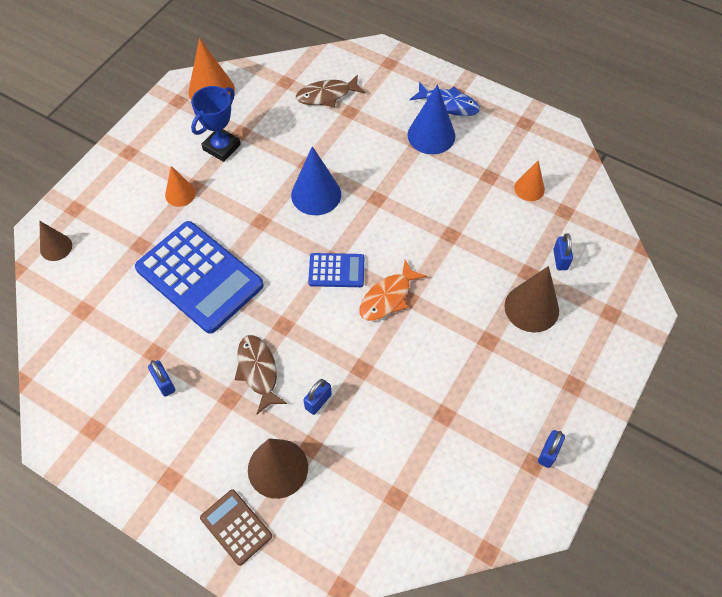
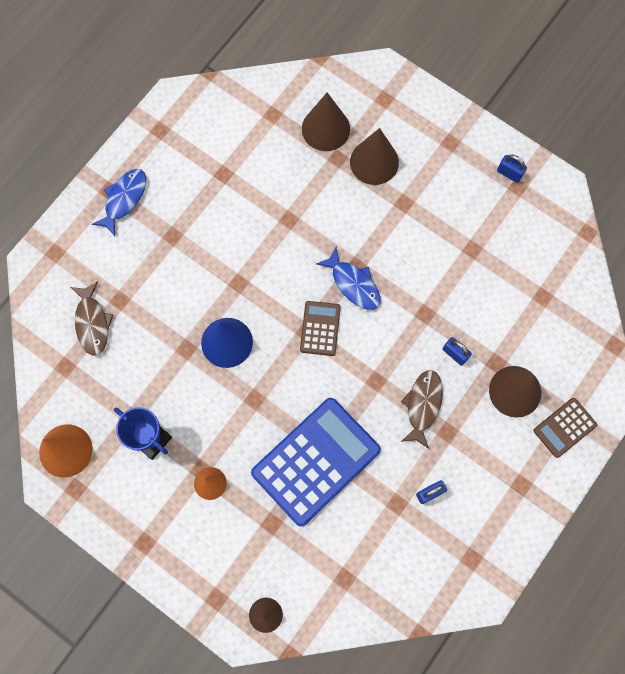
camera: 85 degrees left, 15 degrees up
(258, 371) = (422, 405): brown fish -> brown fish turned 120 degrees clockwise
(336, 270) = (320, 328): blue calculator -> brown calculator
(388, 297) = (353, 284): orange fish -> blue fish
(431, 135) = (164, 222): blue cone -> none
(529, 188) = (242, 140): orange cone -> none
(560, 259) = (325, 128): blue padlock -> brown cone

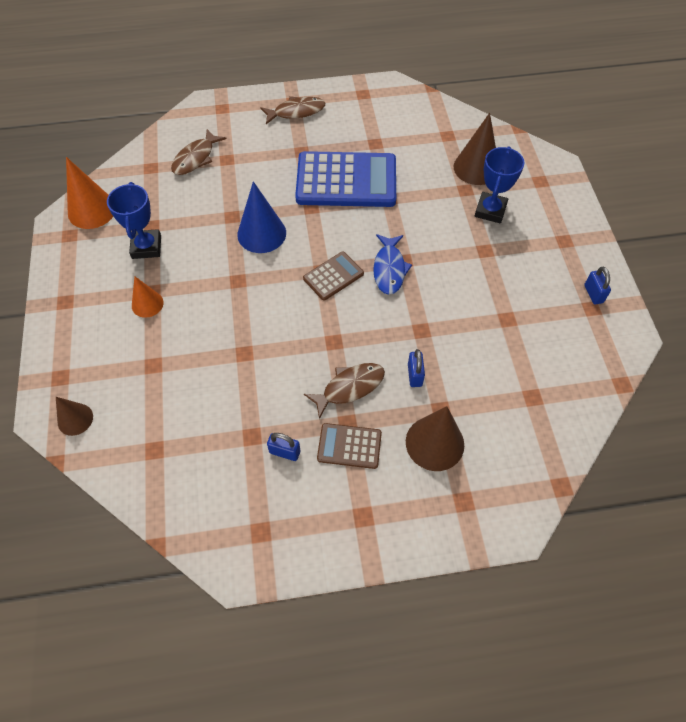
camera: 45 degrees right, 15 degrees down
(124, 199) = (296, 112): blue fish -> brown fish
(316, 461) = (230, 354): blue calculator -> blue calculator (346, 180)
(374, 162) = (490, 210): brown cone -> blue trophy
(564, 427) = (448, 508): brown calculator -> brown calculator (349, 446)

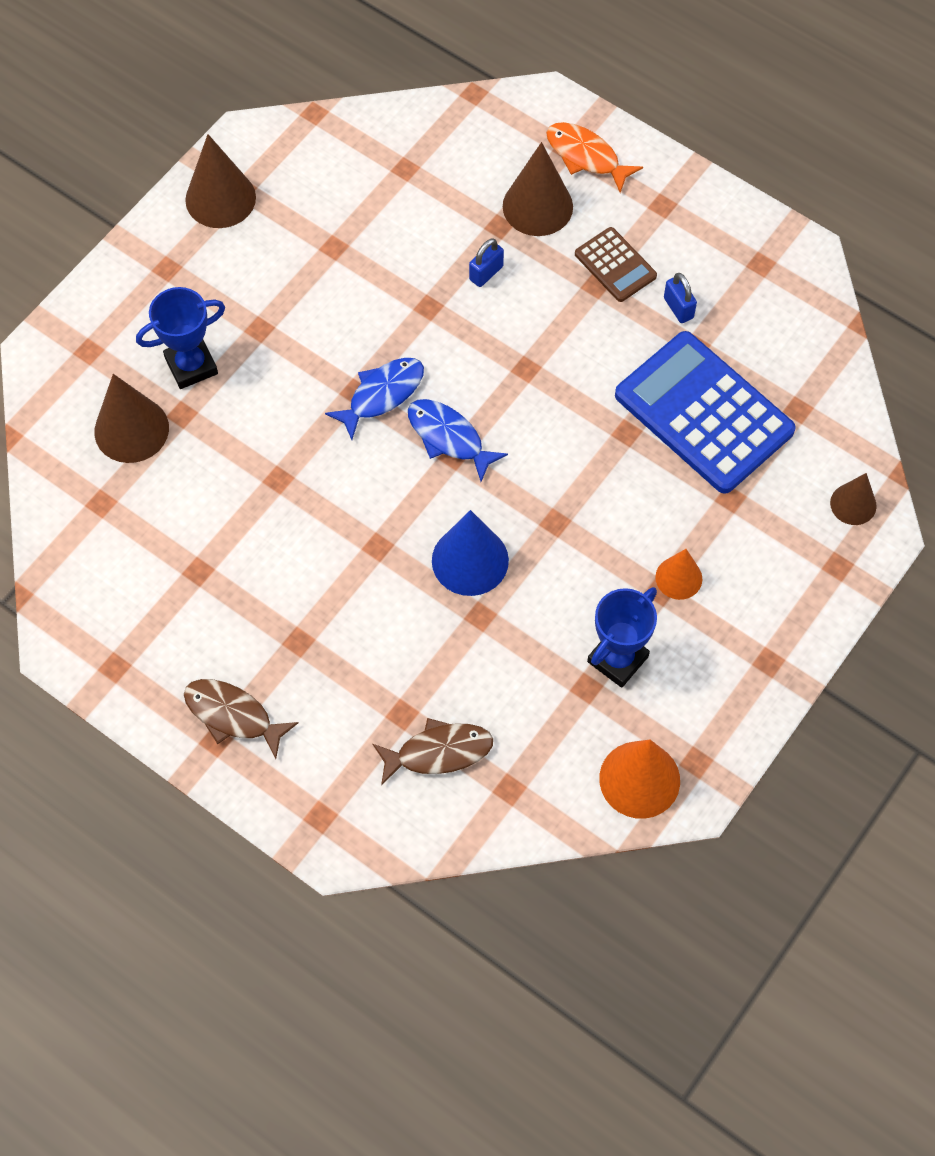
camera: 135 degrees left, 5 degrees up
(333, 276) = (449, 437): brown calculator -> blue fish
(346, 180) = (296, 547): blue calculator -> blue calculator (704, 413)
(349, 387) = (559, 313): brown fish -> none
(445, 507) = (586, 156): none -> orange fish
(593, 294) = (220, 198): blue padlock -> brown cone

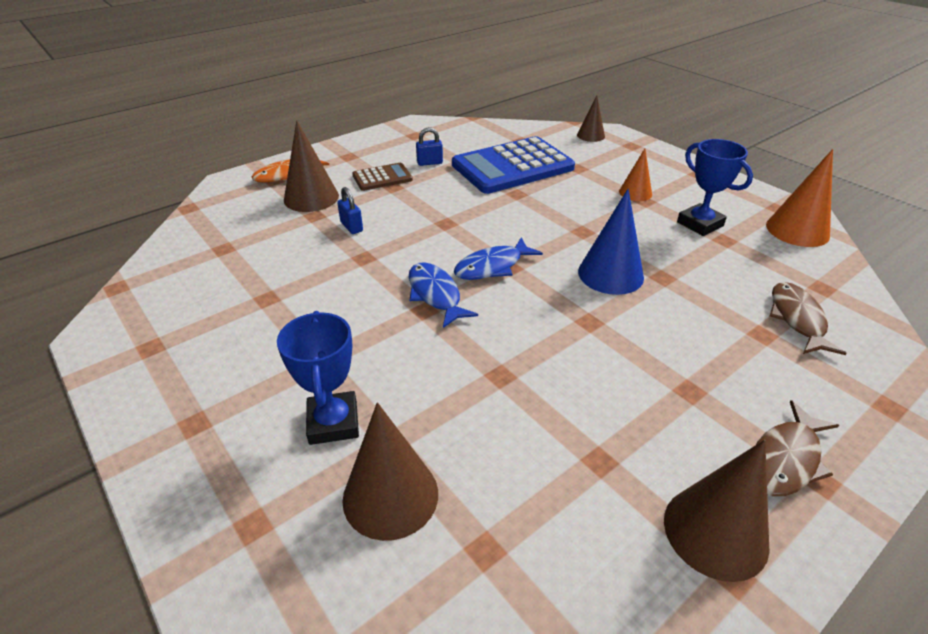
camera: 75 degrees left, 25 degrees down
(220, 198) = (146, 364): brown cone -> brown cone (715, 532)

